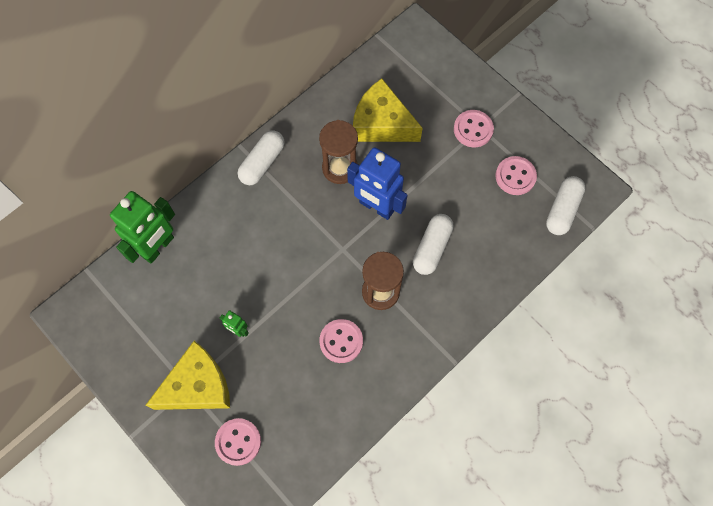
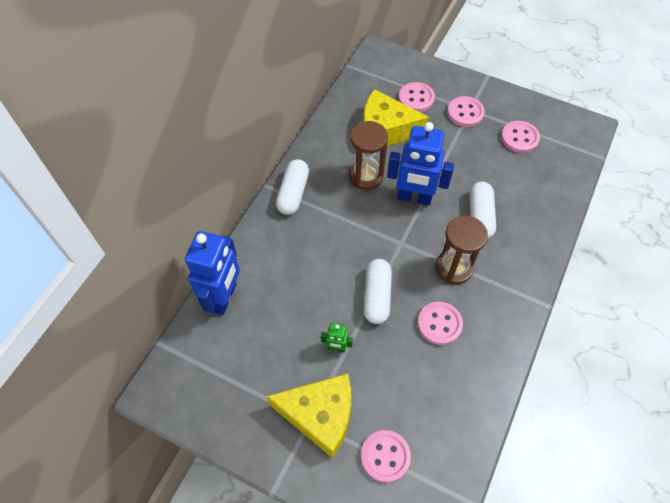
camera: 20 degrees left, 10 degrees down
(158, 247) = (224, 297): green robot -> blue robot
(198, 386) = (320, 416): yellow cheese -> yellow cheese turned 60 degrees clockwise
(430, 96) = (416, 98): none -> pink button
(562, 210) = (572, 152): white capsule -> white capsule (377, 296)

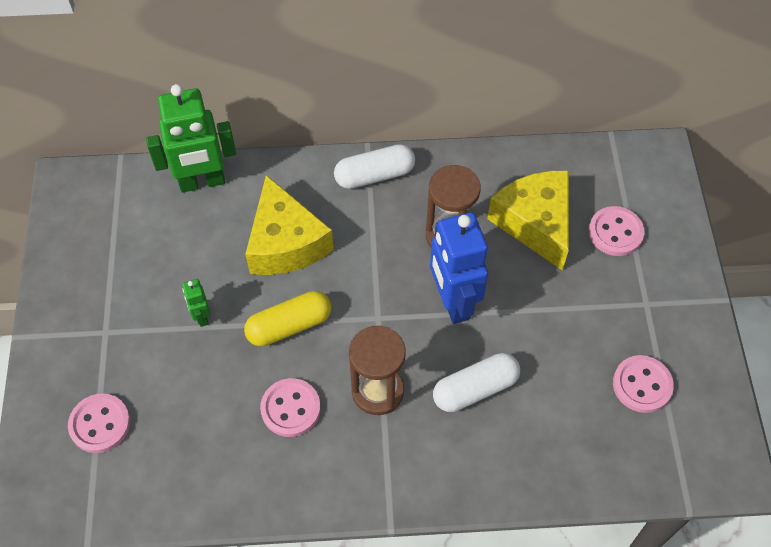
camera: 60 degrees right, 0 degrees up
(224, 297) = (202, 182): blue robot -> green robot
(320, 416) = (114, 339): yellow cheese -> yellow cheese (285, 243)
(377, 296) = (289, 326): white capsule -> yellow capsule
(465, 113) = (635, 300): pink button -> none

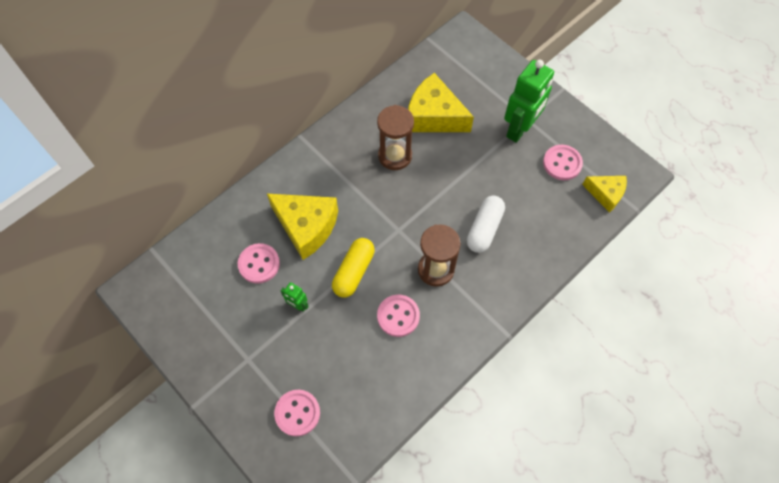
camera: 40 degrees left, 5 degrees up
(202, 182) = (221, 228): green robot -> green robot (519, 129)
(374, 175) = (321, 151): white capsule -> none
(453, 302) = (430, 191): blue robot -> none
(615, 232) = (479, 92): pink button -> pink button (259, 264)
(664, 461) = (605, 194): none -> yellow cheese

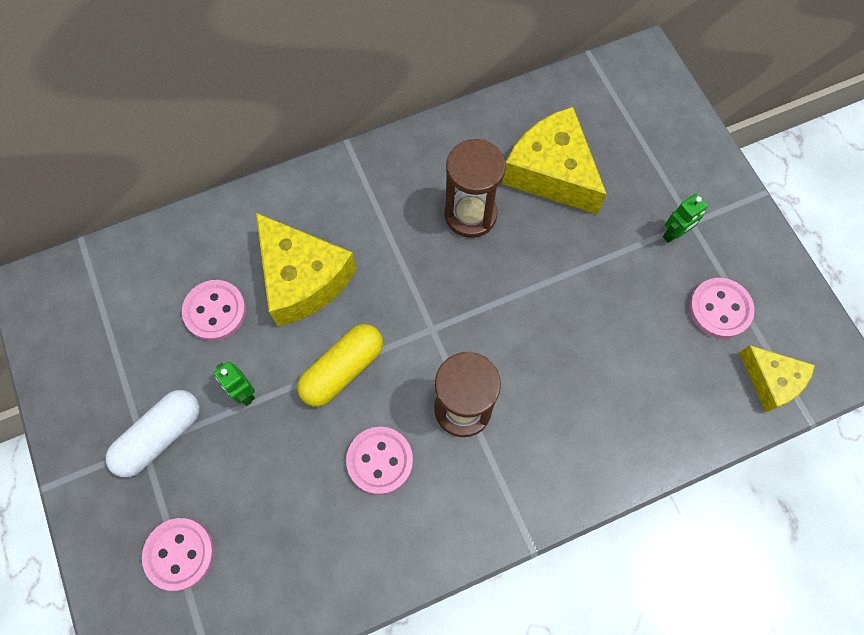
camera: 20 degrees right, 5 degrees up
(484, 228) = (560, 371): white capsule -> white capsule (160, 436)
(519, 129) = (674, 234): green robot -> green robot, size x0.45

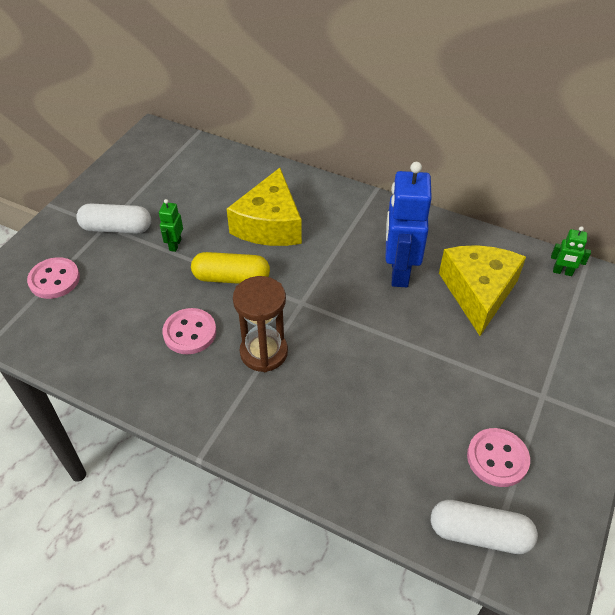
camera: 50 degrees right, 20 degrees down
(215, 311) = (211, 203): pink button -> none
(470, 214) = (399, 272): brown hourglass -> blue robot
(674, 234) = (520, 390): green robot -> green robot (562, 272)
(771, 381) = (479, 534): yellow cheese -> white capsule

